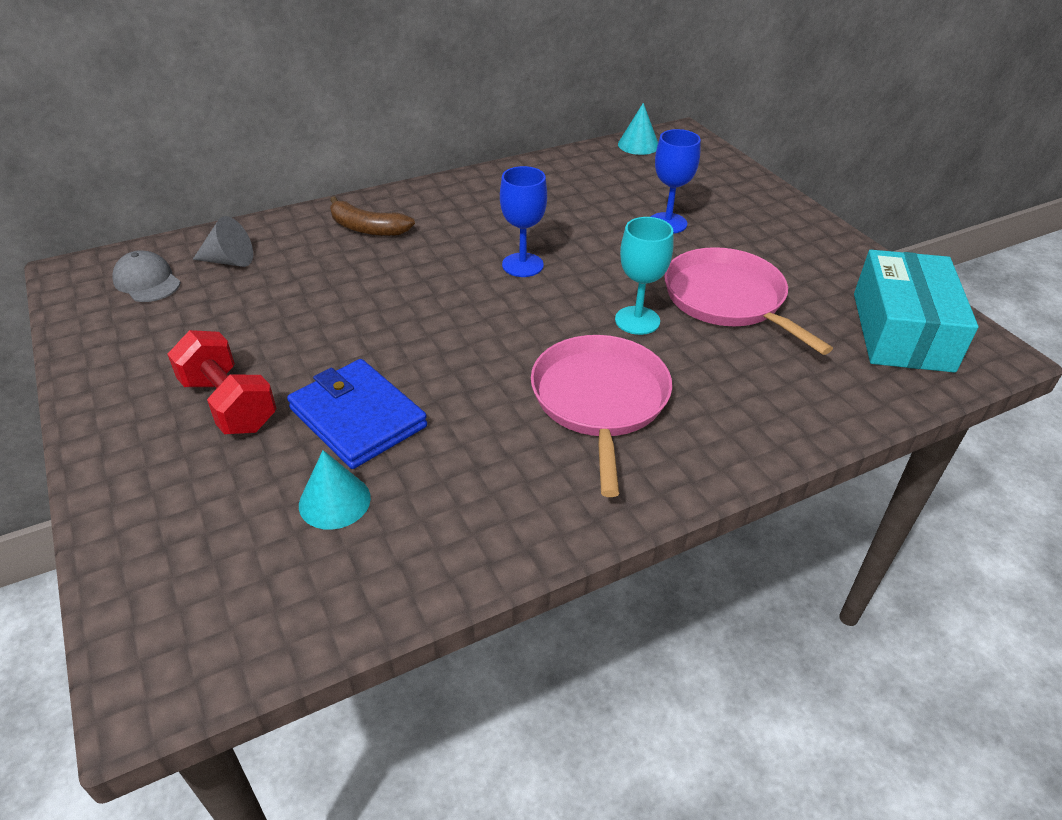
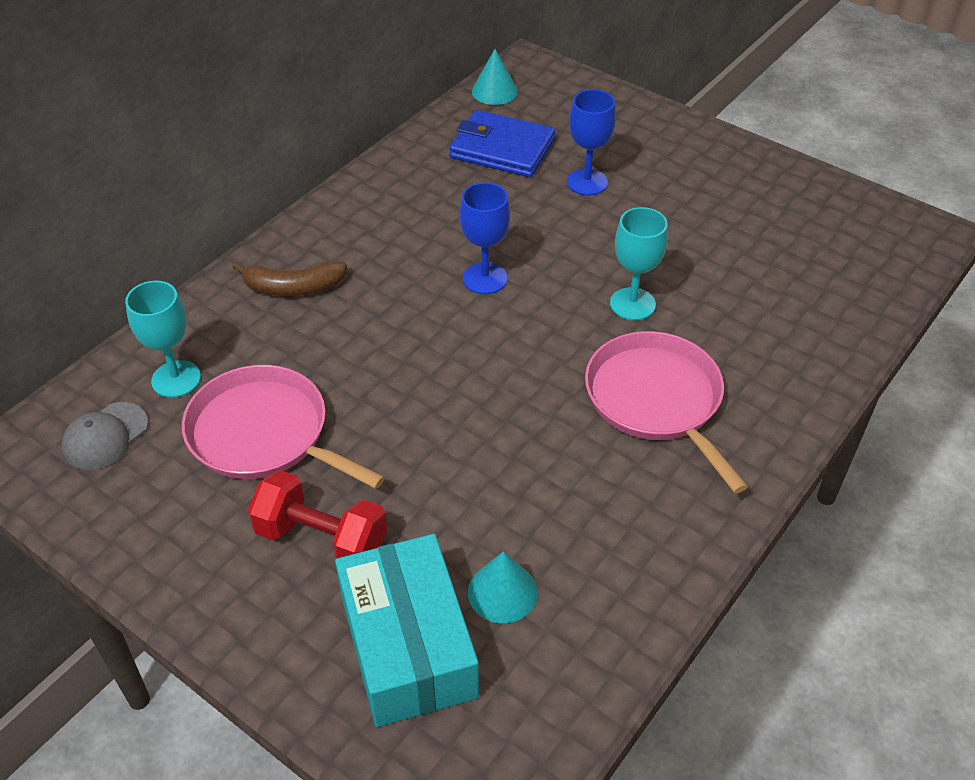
camera: 25 degrees left, 5 degrees up
(147, 281) = (105, 436): grey cap -> grey cap turned 75 degrees counterclockwise
(229, 261) = (176, 379): grey cone -> turquoise goblet
(358, 418) = (457, 503): blue wallet -> blue wallet (502, 149)
(728, 300) = (695, 253): pink pan -> pink pan (264, 434)
(902, 331) = (854, 236): turquoise box -> turquoise box (408, 645)

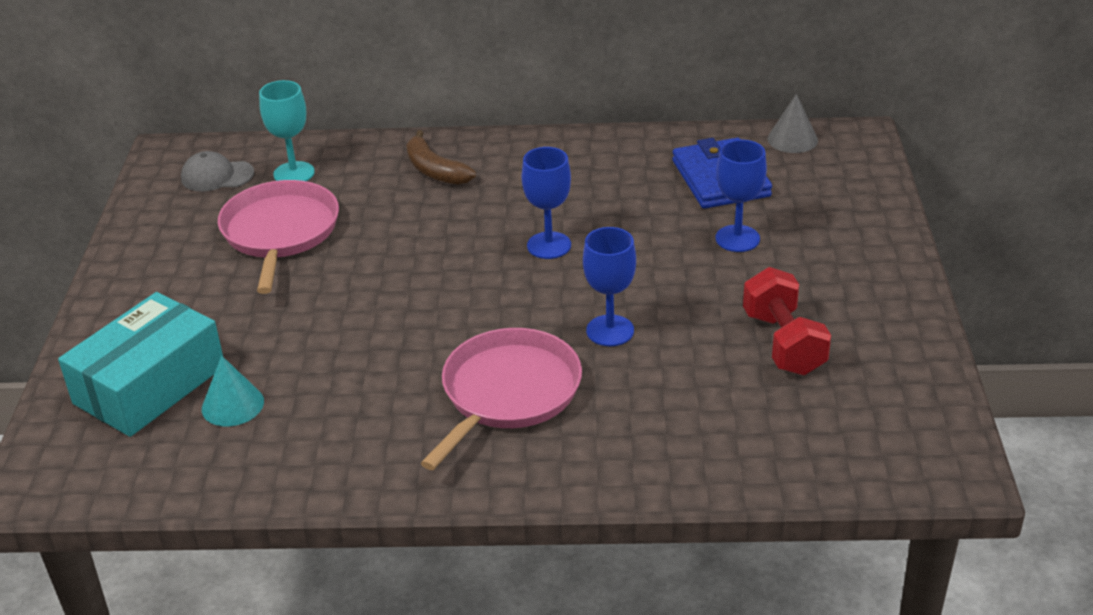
camera: 55 degrees right, 10 degrees down
(321, 539) = (209, 303): red dumbbell -> red dumbbell (783, 343)
(494, 91) = (792, 139): turquoise cone -> grey cone
(632, 304) = (610, 331): turquoise goblet -> blue goblet

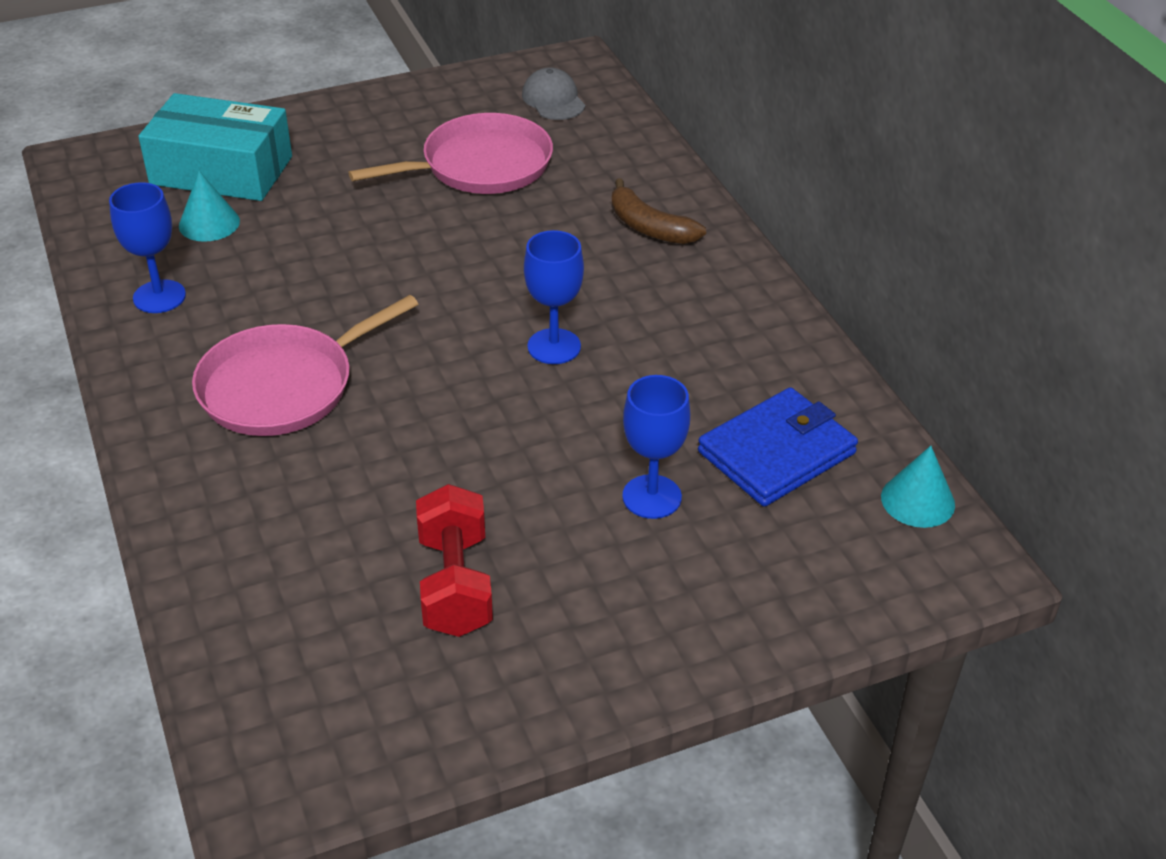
camera: 65 degrees right, 5 degrees up
(294, 173) = (586, 141): turquoise goblet -> none
(435, 170) = (649, 227): brown banana -> brown banana turned 75 degrees counterclockwise
(507, 393) = (283, 386): pink pan -> pink pan turned 135 degrees clockwise
(610, 331) = (418, 433): blue goblet -> blue goblet (159, 297)
(783, 343) = (455, 584): red dumbbell -> red dumbbell turned 60 degrees counterclockwise
(792, 139) = (917, 500): grey cone -> turquoise cone

